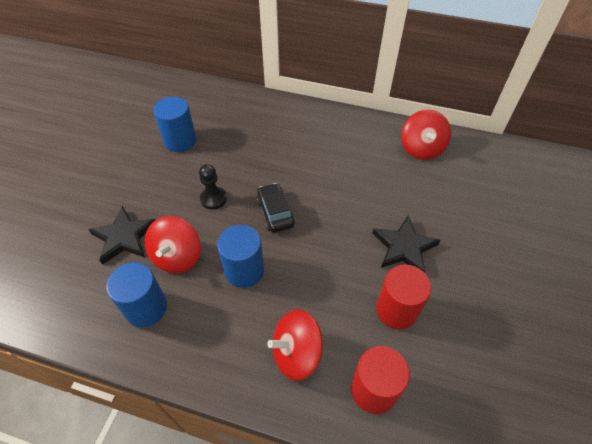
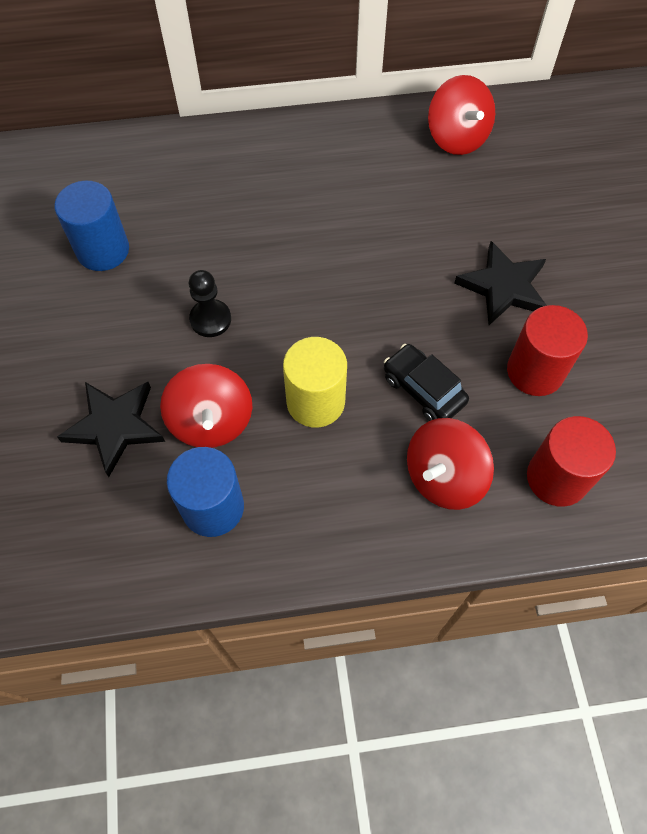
camera: 25 degrees left, 10 degrees up
(244, 270) = (315, 402): blue cylinder -> yellow cylinder
(275, 212) = (310, 305): black car -> black car (423, 390)

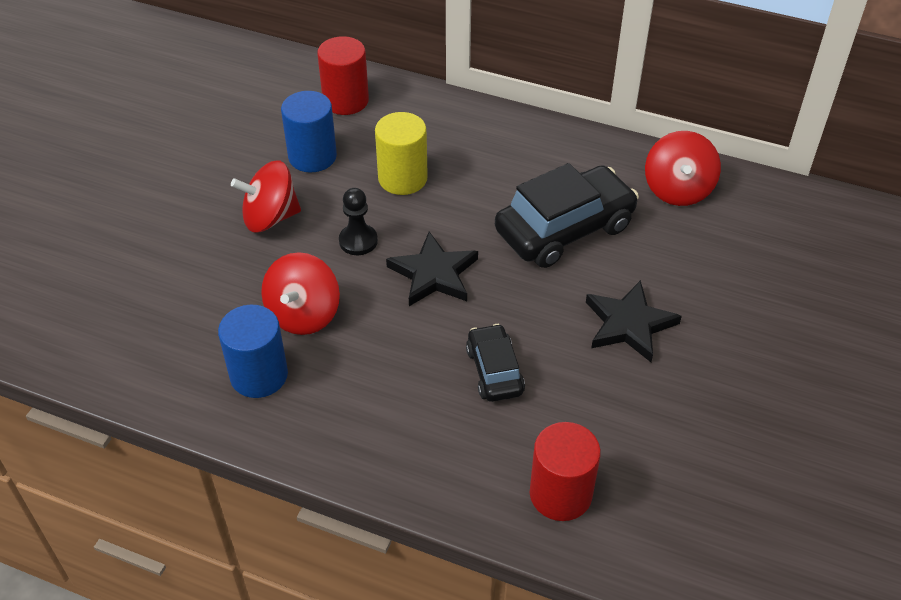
camera: 30 degrees right, 15 degrees down
(115, 426) = (229, 284): black star -> black star (433, 274)
(315, 402) = (396, 338): yellow cylinder -> yellow cylinder (402, 178)
(388, 219) = (564, 229): none -> black car
(443, 477) = (461, 444): red spinning top -> red spinning top (270, 217)
(535, 371) = (606, 403): red cylinder -> red cylinder (345, 100)

